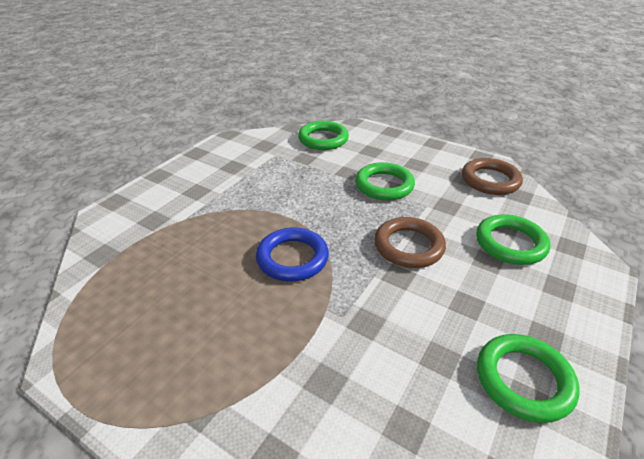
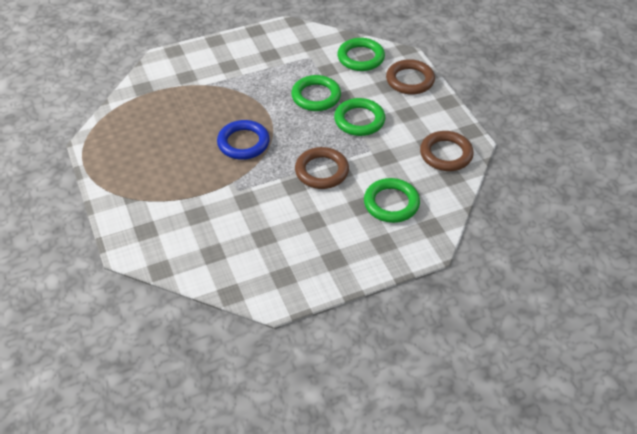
camera: 35 degrees right, 10 degrees up
(385, 140) = (410, 80): none -> brown ring
(523, 380) = (293, 269): green ring -> green ring (316, 96)

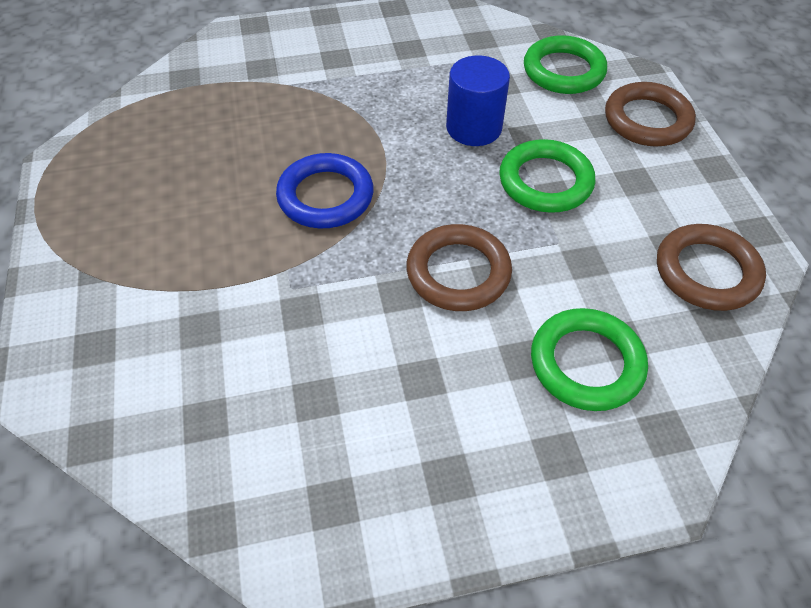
camera: 10 degrees right, 5 degrees up
(316, 96) = (474, 128): green ring -> blue cylinder

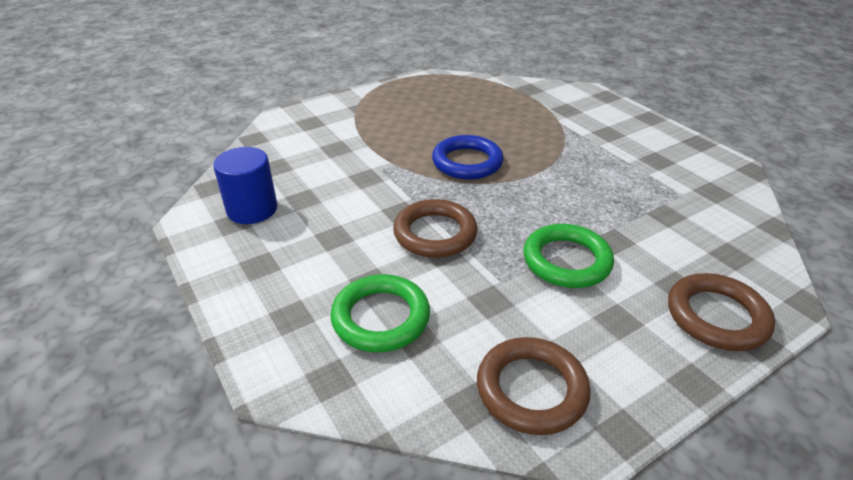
camera: 70 degrees right, 15 degrees down
(474, 128) = (595, 210): blue cylinder -> blue cylinder (252, 209)
(563, 71) = (727, 247): green ring -> none

